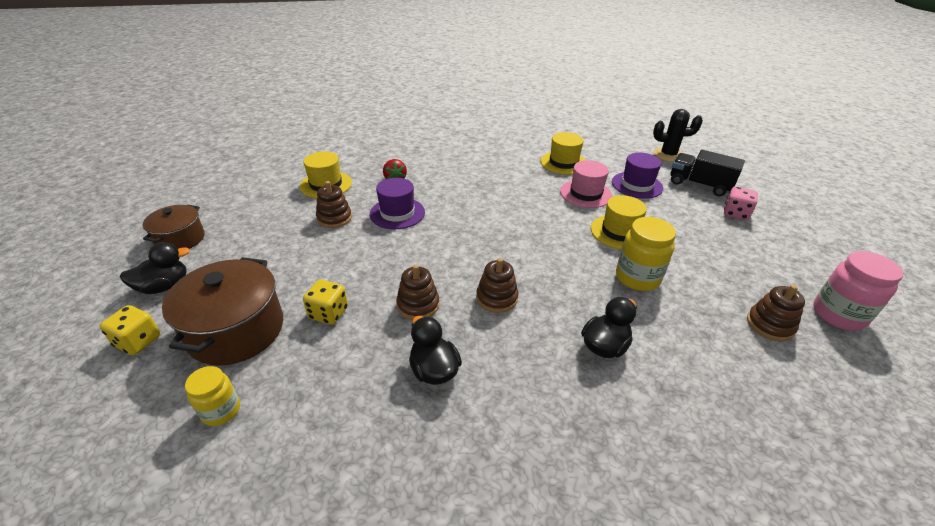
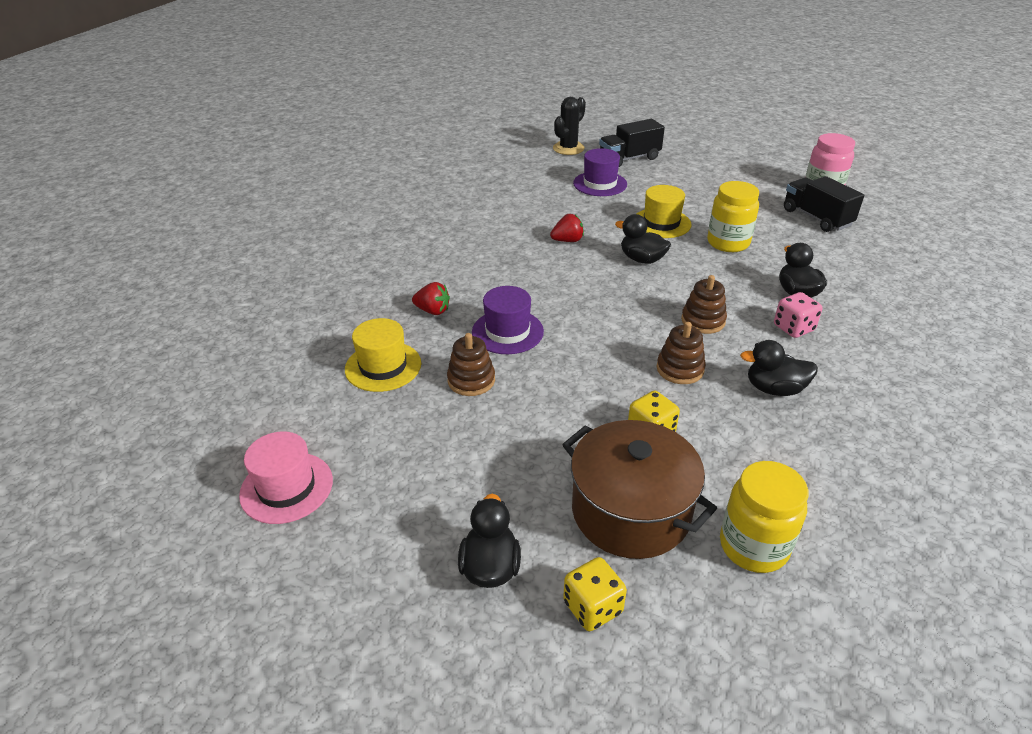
camera: 55 degrees left, 0 degrees up
(180, 239) = (383, 534): brown pot -> none
(221, 410) = (753, 546): yellow jar -> yellow jar, size x1.60
(535, 198) = (567, 240): none -> red strawberry
(551, 239) = (642, 259): none -> black duck
(563, 163) = (521, 200): yellow hat -> none
(586, 194) = (587, 213): pink hat -> pink hat (286, 487)
(735, 213) = (683, 165): pink dice -> pink dice (793, 328)
(770, 325) = (816, 218): brown stacking toy -> black truck

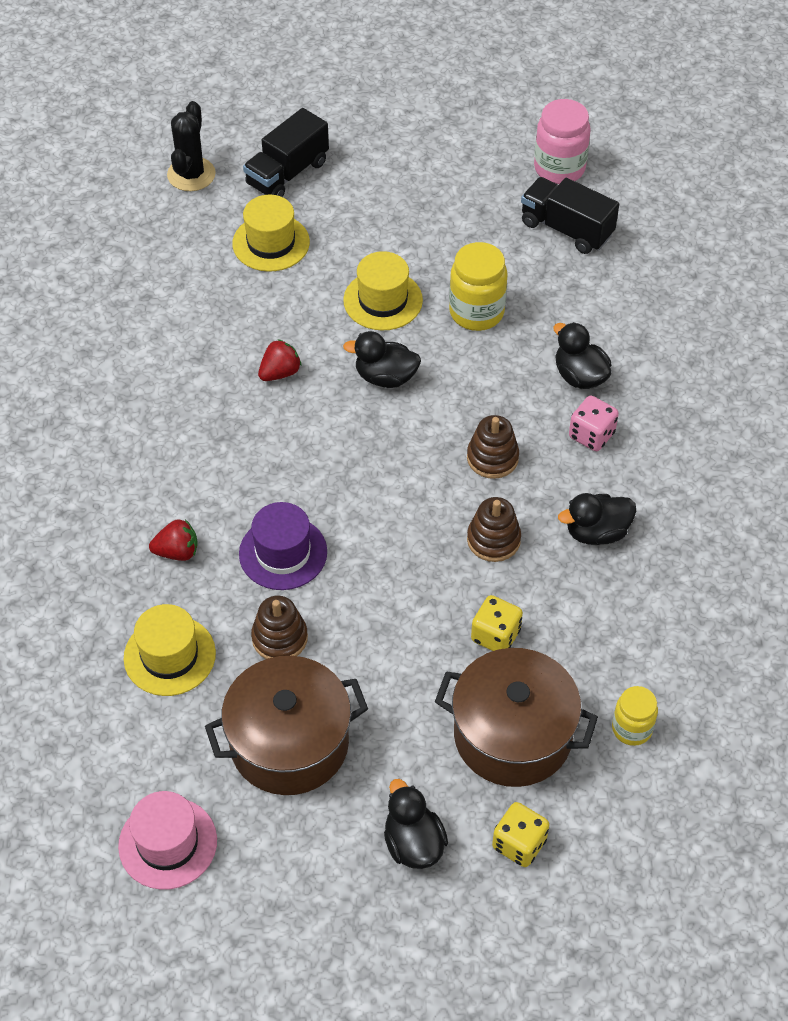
camera: 25 degrees left, 15 degrees up
(432, 451) = (289, 743): none -> brown pot
(600, 184) = (271, 243): purple hat -> yellow hat
(753, 546) = (632, 728): yellow jar -> yellow jar, size x0.63

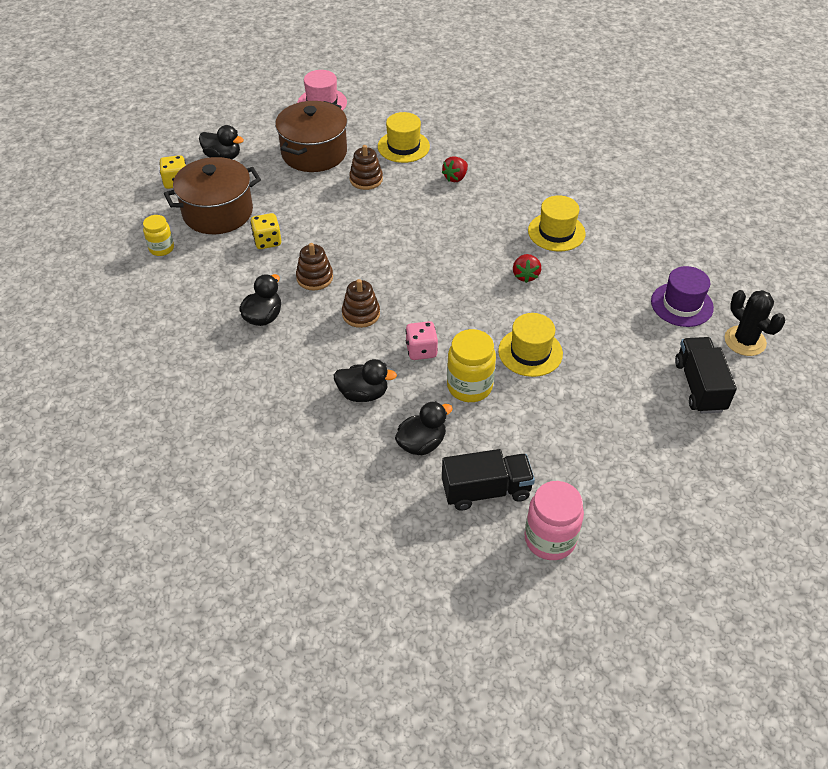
camera: 135 degrees right, 5 degrees down
(271, 243) = (638, 337): yellow hat -> yellow hat (556, 232)
(283, 553) = (409, 207): purple hat -> purple hat (682, 304)
(385, 377) = (470, 312): black duck -> black duck (421, 443)
(591, 435) = (319, 364): pink dice -> pink dice (421, 350)

